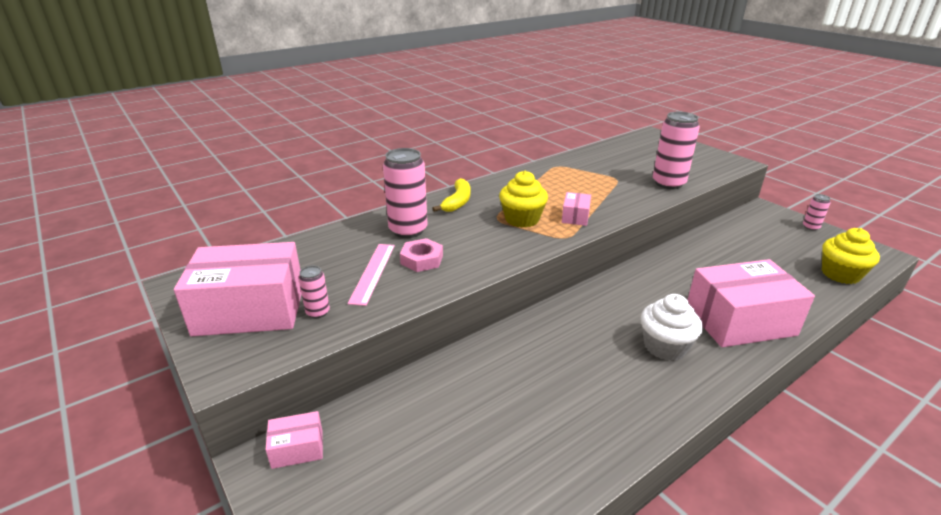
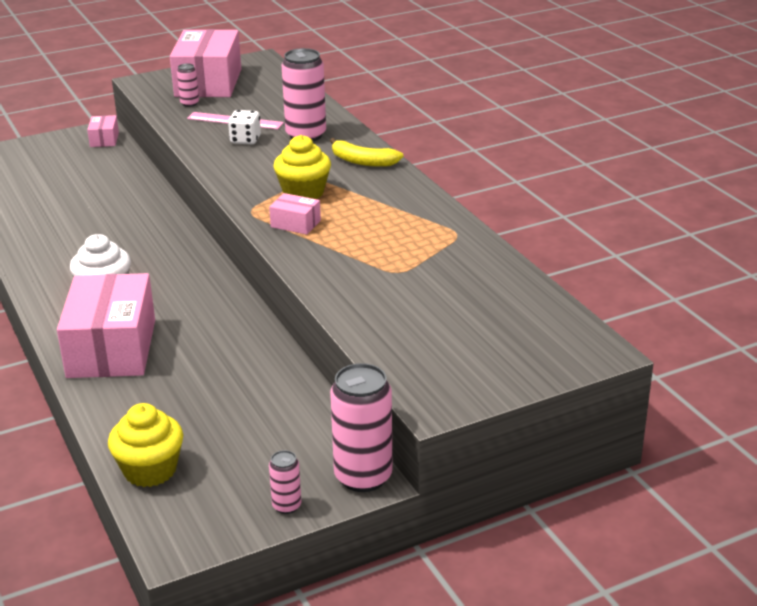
camera: 100 degrees right, 0 degrees up
(422, 259) = (245, 140): pink nut -> white dice
(668, 183) = (368, 310): pink can -> pink can (363, 477)

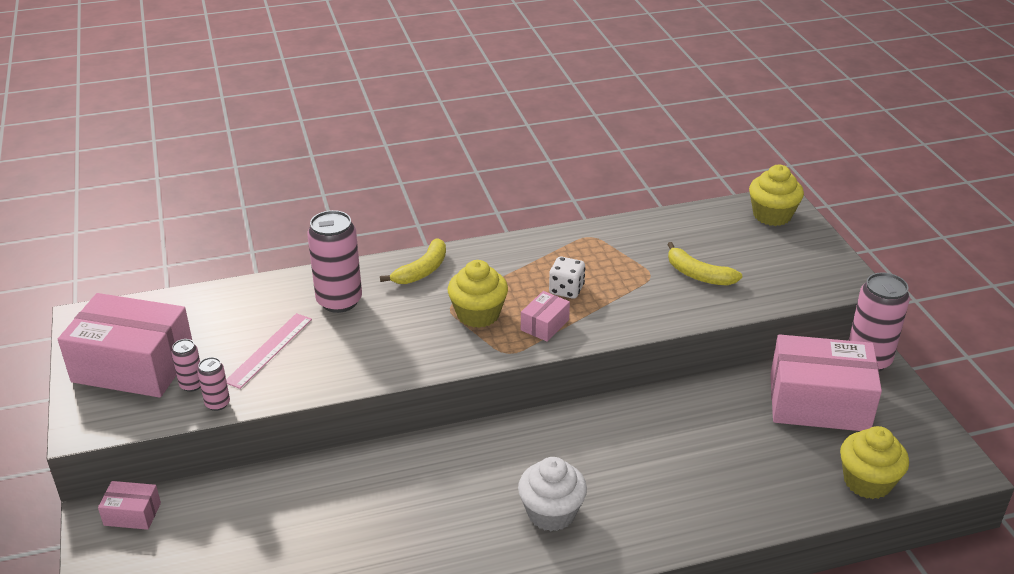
camera: 80 degrees left, 5 degrees up
(111, 348) = (668, 507): pink box -> pink box (819, 403)
(245, 140) = (328, 345): white dice -> white dice (566, 290)
(286, 506) = (907, 403): pink can -> pink can (217, 403)
(410, 299) = (698, 275): none -> yellow banana
(562, 345) = (772, 215): none -> yellow cupcake

